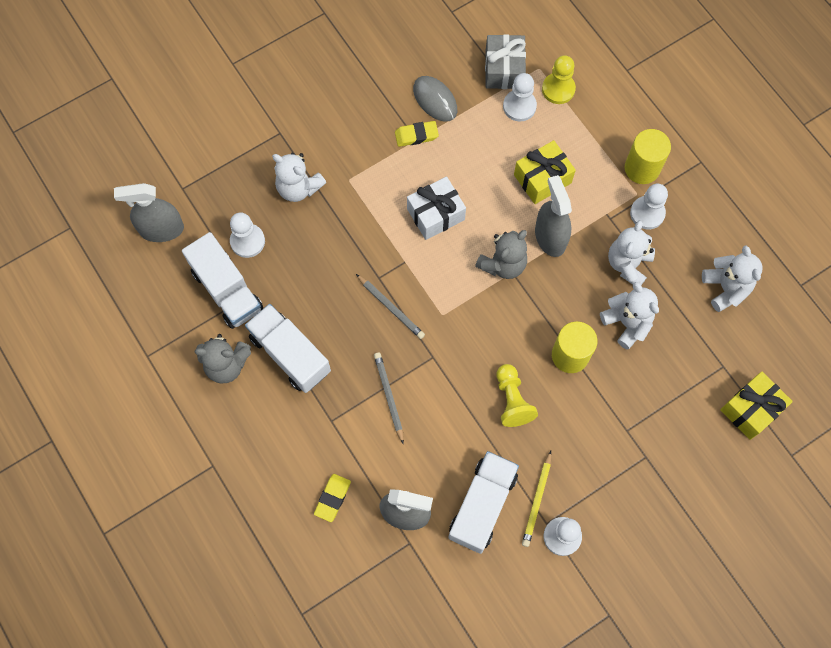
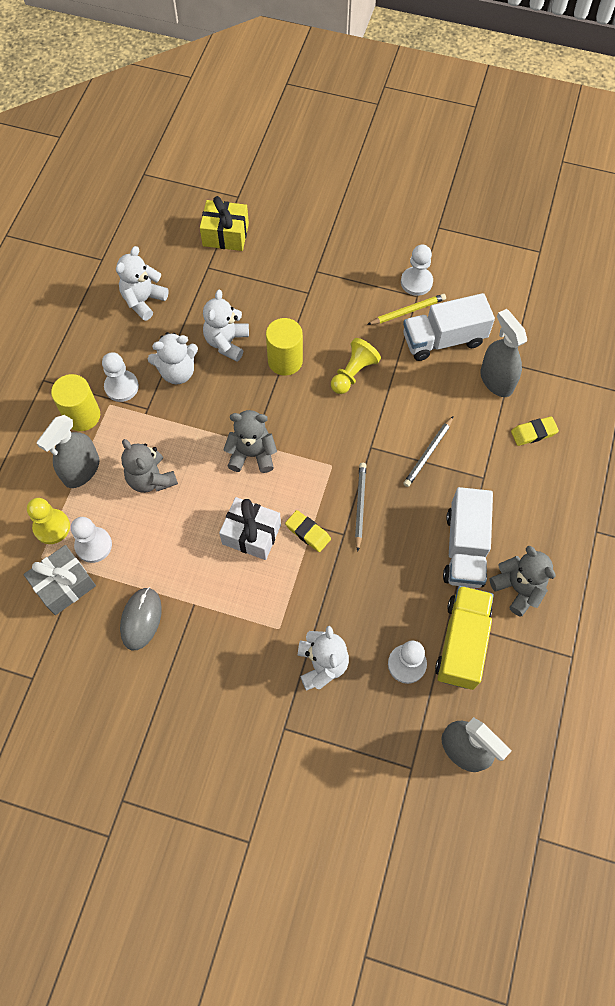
camera: 130 degrees left, 5 degrees down
(227, 290) = (462, 643): white truck -> yellow truck
(416, 135) = (190, 607): yellow eraser -> yellow eraser (308, 532)
(542, 179) = (151, 479): yellow gift -> grey teddy bear
(550, 237) = (199, 438): grey spray bottle -> grey spray bottle (81, 470)

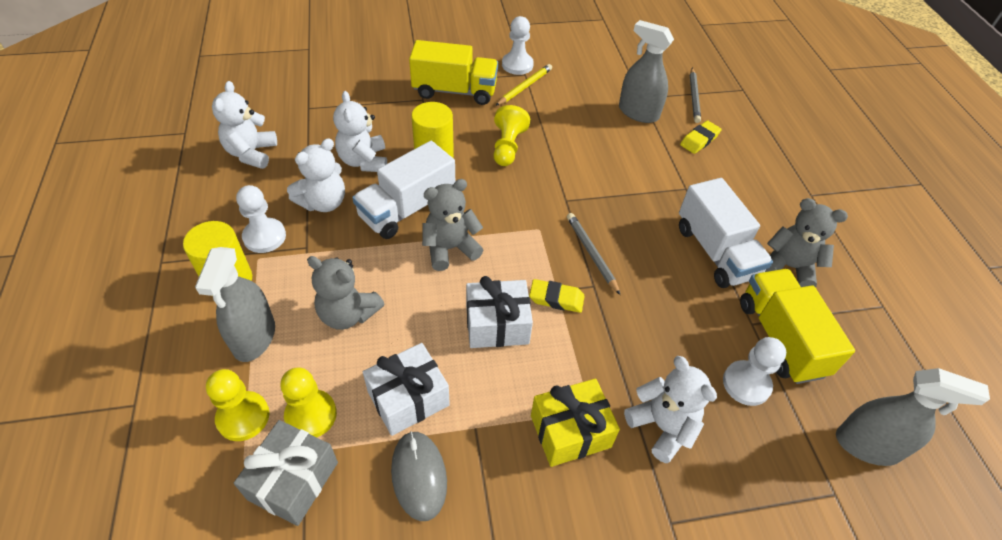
camera: 30 degrees left, 15 degrees down
(93, 545) = (311, 415): white pawn -> yellow pawn
(161, 562) = (408, 398): none -> white gift
(225, 234) = (312, 78): yellow gift -> yellow gift (570, 431)
(341, 293) = (454, 91): none -> yellow truck
(428, 453) = (622, 186): grey pencil -> grey pencil (693, 97)
(443, 340) = (571, 98): white truck -> white truck (407, 209)

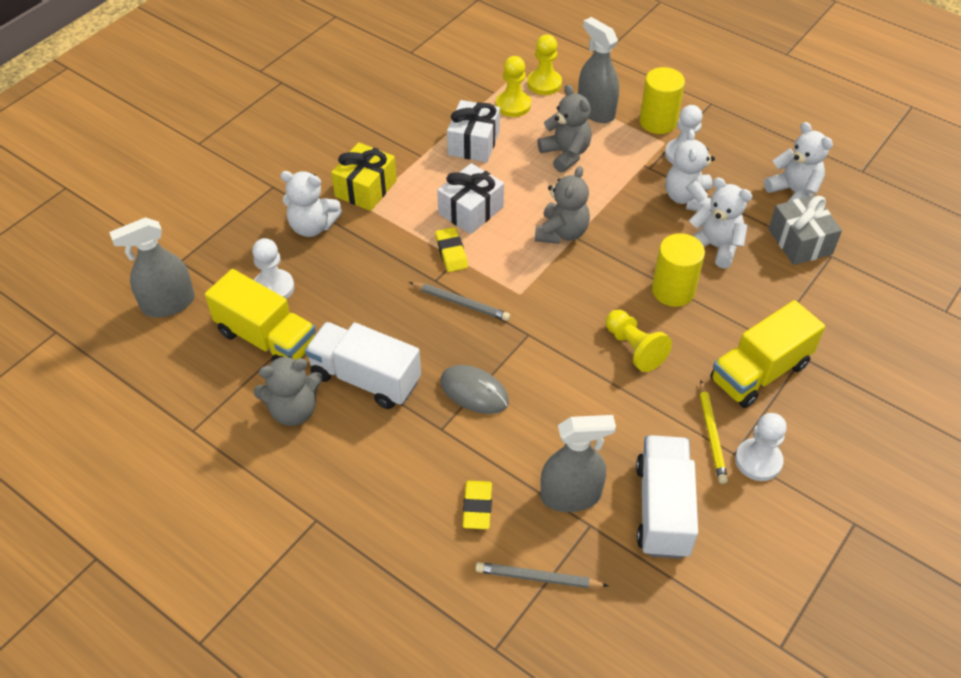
camera: 140 degrees right, 0 degrees up
(293, 480) = (483, 82): grey gift -> grey gift (800, 242)
(348, 314) = (565, 154): grey teddy bear -> grey teddy bear turned 75 degrees clockwise
(407, 209) = (629, 237): white truck -> white truck (662, 509)
(419, 476) = (426, 120): grey mouse -> grey mouse (474, 392)
(556, 299) = (451, 252): yellow eraser -> yellow eraser turned 75 degrees counterclockwise
(693, 97) = (538, 577): grey pencil -> grey pencil turned 45 degrees counterclockwise

